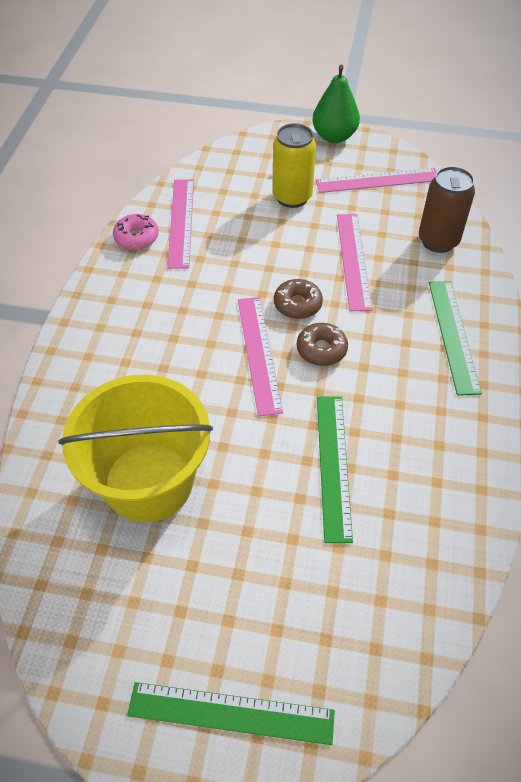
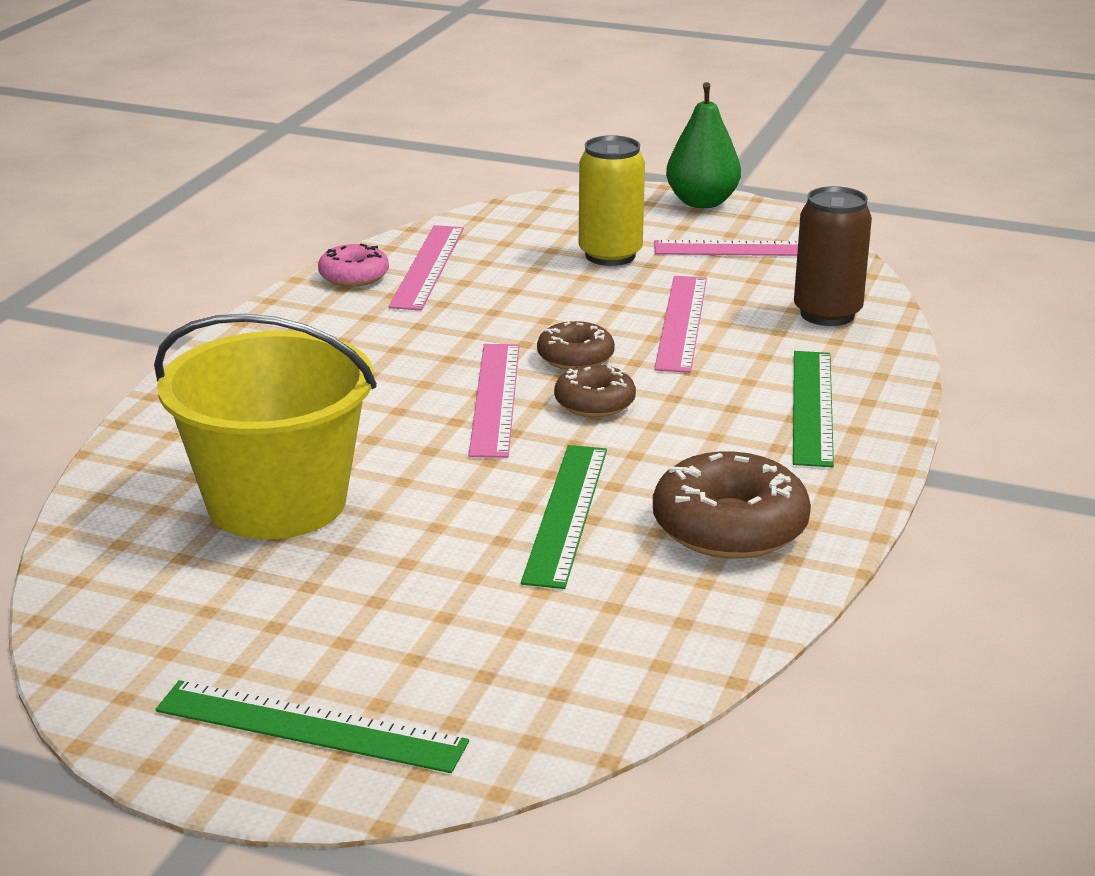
camera: 10 degrees right, 25 degrees down
(435, 463) = (729, 527): none -> brown donut

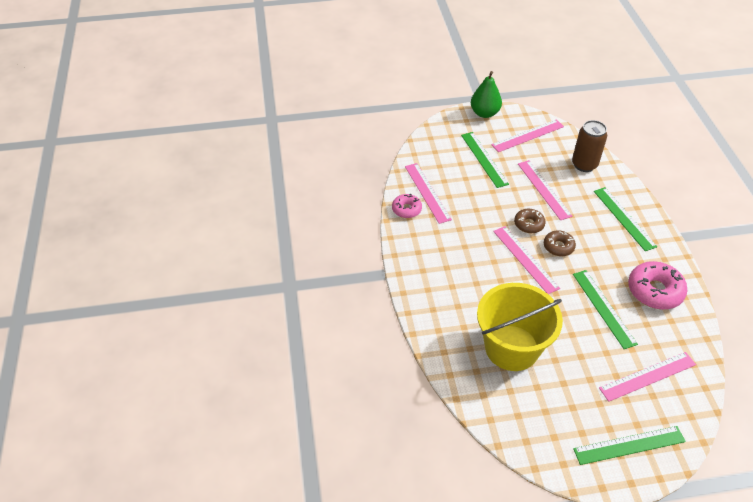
camera: 30 degrees left, 20 degrees up
(516, 642) = (647, 376): none -> pink ruler
(610, 255) = (484, 159): yellow can -> green ruler
(729, 527) = (655, 291): brown donut -> pink donut

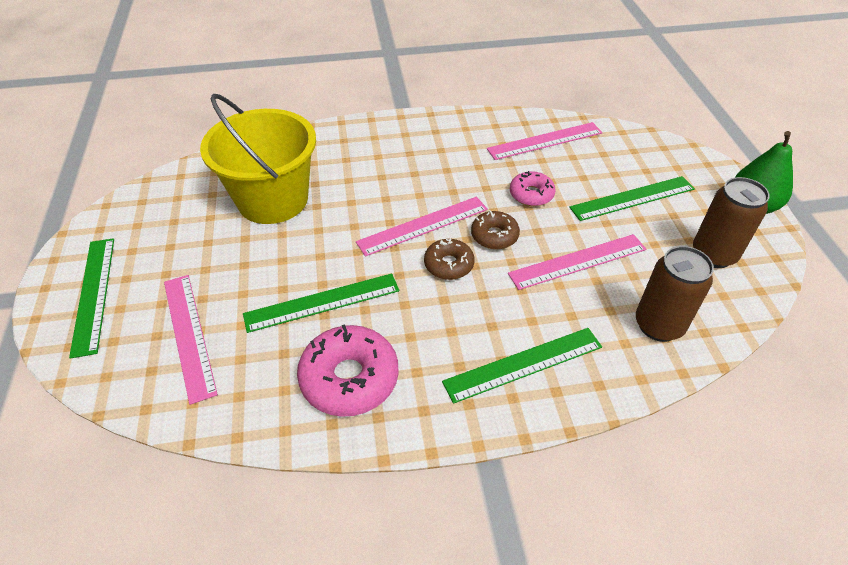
camera: 90 degrees right, 0 degrees up
(406, 209) = (509, 123): pink donut -> pink donut (531, 194)
(528, 135) = (713, 255): pink ruler -> brown can

